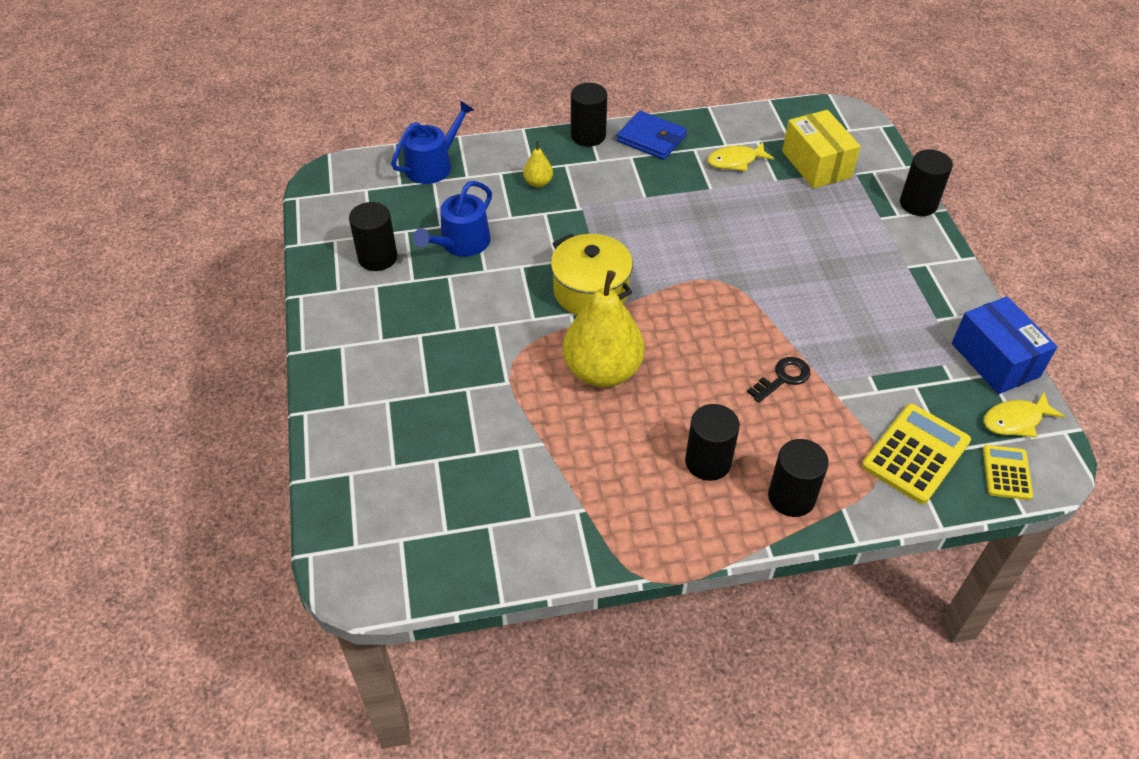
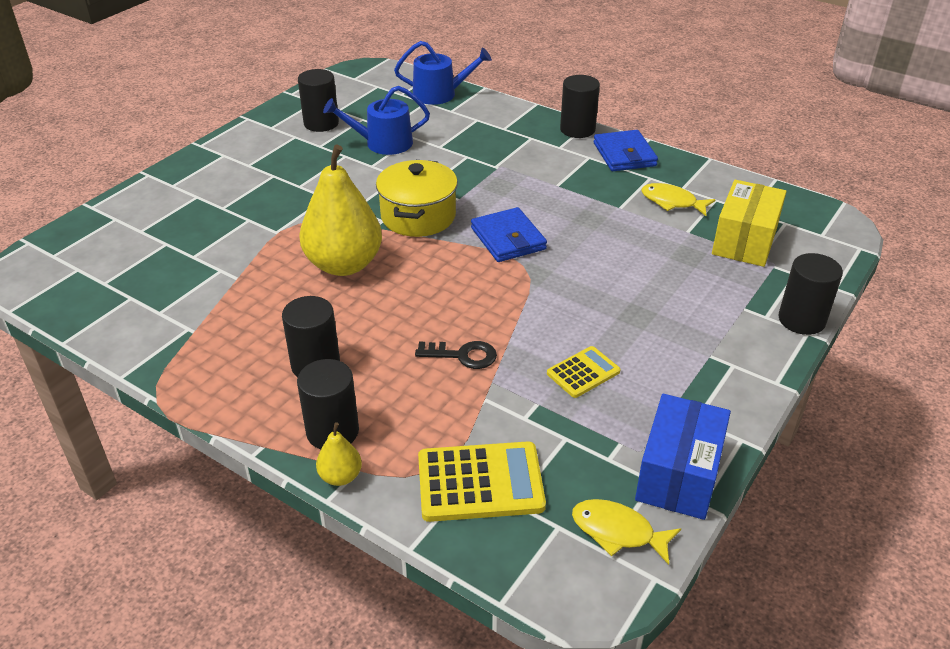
camera: 45 degrees right, 10 degrees down
(538, 183) = (492, 138): yellow pear -> yellow pear (340, 476)
(678, 266) = (508, 239): none -> blue wallet
(1006, 473) = (538, 561): yellow calculator -> yellow calculator (583, 372)

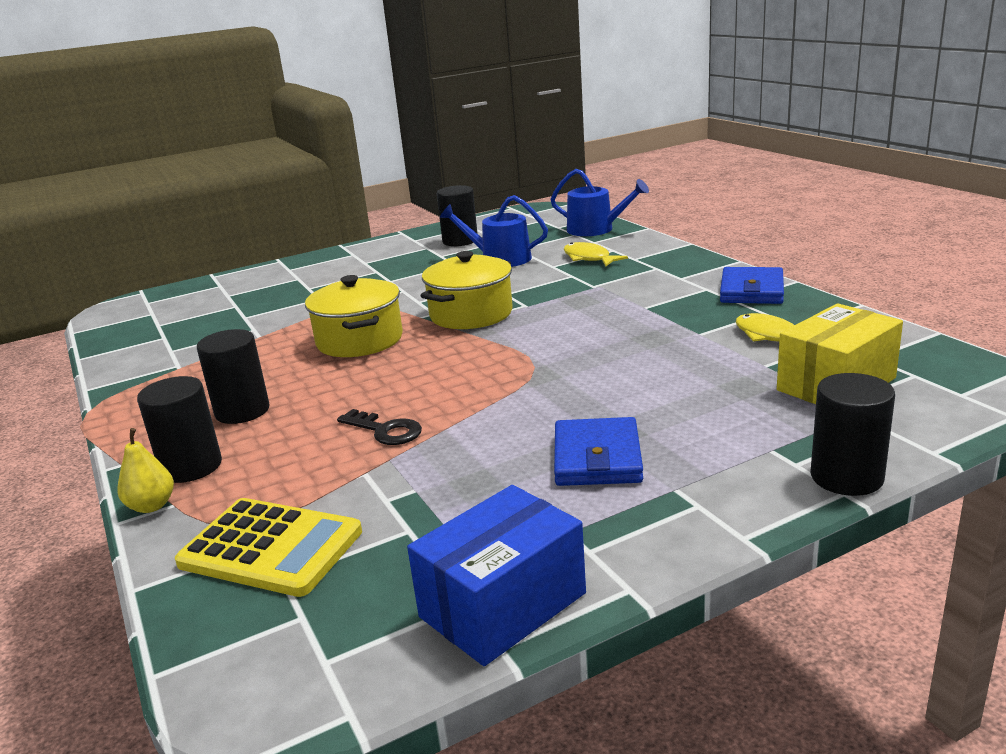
camera: 30 degrees right, 15 degrees down
(344, 264) = (359, 340): yellow pear -> yellow pot
(508, 239) = (542, 343): blue wallet -> blue wallet (597, 458)
(577, 129) = (716, 266): black cylinder -> none
(583, 372) = (497, 472): yellow calculator -> none
(618, 532) = (362, 644): yellow fish -> yellow fish (589, 258)

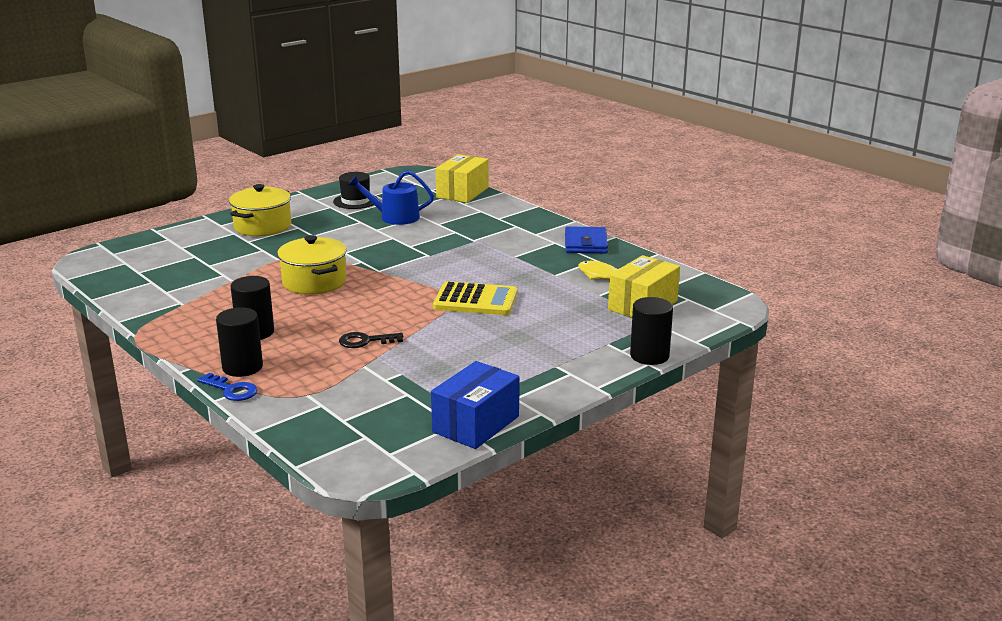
camera: 15 degrees left, 0 degrees up
(151, 506) = (232, 390): yellow pear -> blue key
(271, 548) = (327, 407): yellow calculator -> yellow calculator (475, 300)
(386, 431) = (365, 341): black key -> black key turned 150 degrees clockwise
(460, 241) = (355, 201): black cylinder -> black hat
(471, 314) = (390, 262): yellow pot -> yellow pot (262, 226)
(589, 258) = (464, 217): yellow fish -> none
(596, 229) = (462, 192): blue watering can -> yellow box
(597, 458) = (507, 352): blue wallet -> none

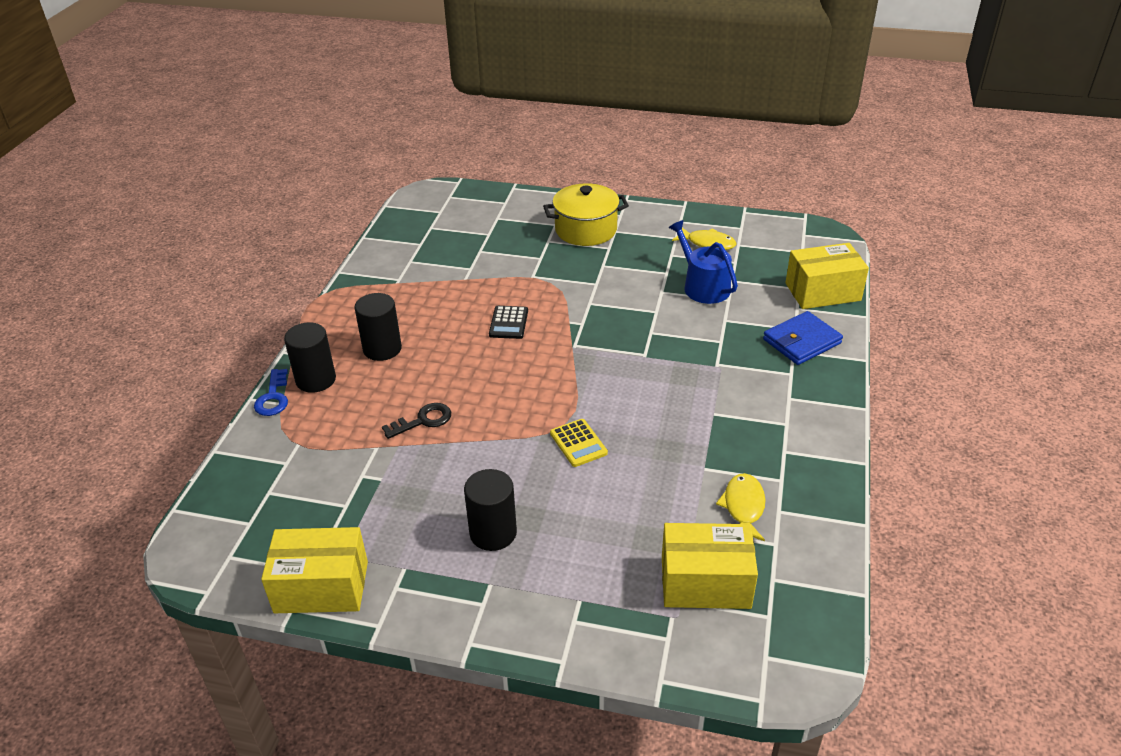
camera: 55 degrees right, 15 degrees up
(314, 282) = (508, 323): yellow pot -> black calculator
(355, 201) = (708, 243): black hat -> yellow fish
(365, 341) = (423, 420): black key -> black key turned 105 degrees clockwise
(475, 300) = (578, 443): yellow calculator -> yellow calculator, size x0.58
(475, 424) = (321, 586): blue box -> yellow box
(585, 244) = (813, 450): blue wallet -> blue wallet (801, 341)
(649, 356) = (582, 653): black cylinder -> black cylinder (493, 533)

